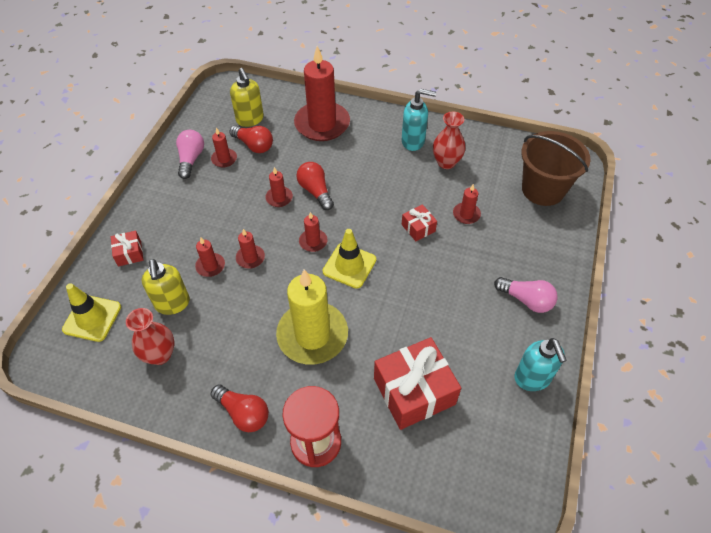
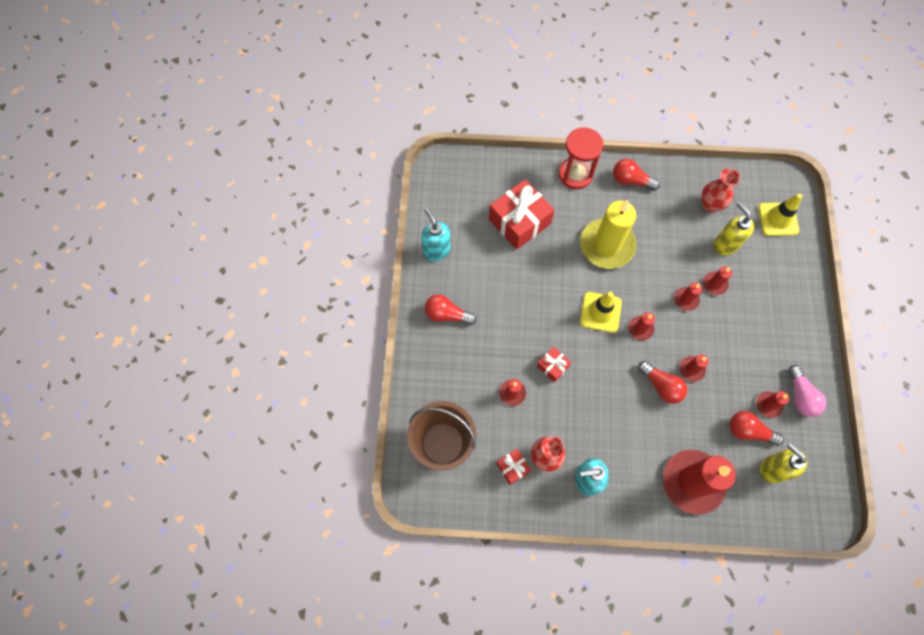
camera: 165 degrees right, 15 degrees up
(129, 253) = (788, 279): red gift -> red gift (513, 467)
(526, 300) = (447, 315): pink light bulb -> red light bulb

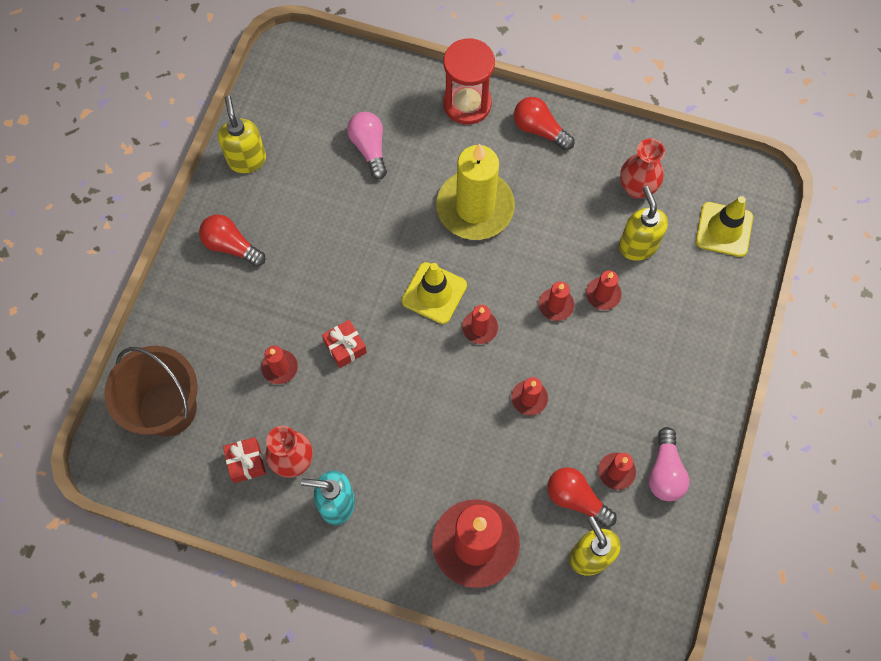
camera: 15 degrees right, 0 degrees up
(436, 250) = (247, 159): turquoise soap dispenser -> yellow soap dispenser
(519, 221) = (369, 148): red gift -> pink light bulb
(661, 386) = (480, 409): red light bulb -> none

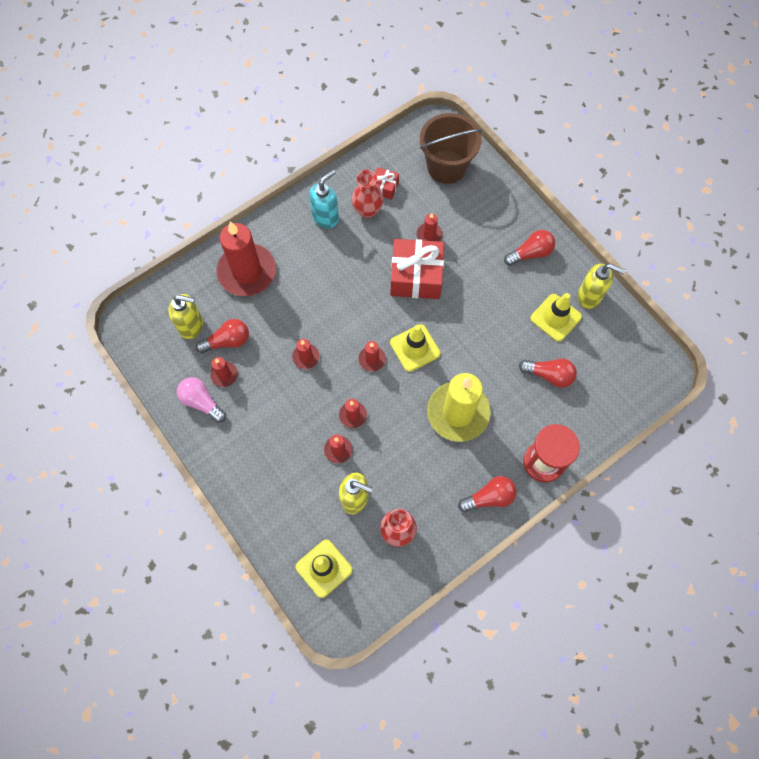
camera: 125 degrees right, 0 degrees up
(297, 178) = (555, 317): none -> yellow traffic cone
(345, 347) = (416, 276): red gift -> red gift, size x2.06
(369, 148) = (549, 375): pink light bulb -> red light bulb

